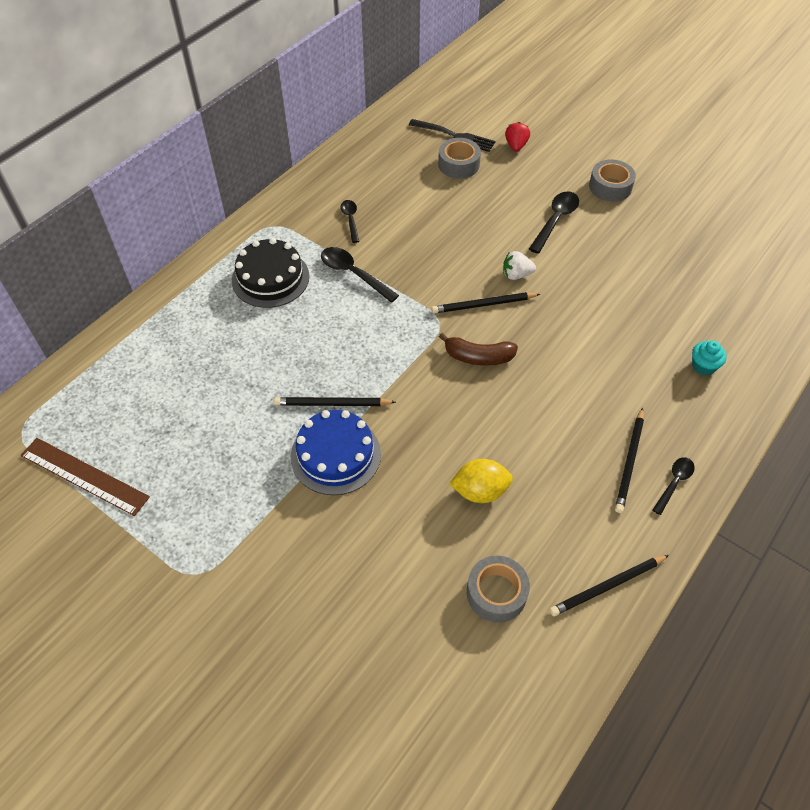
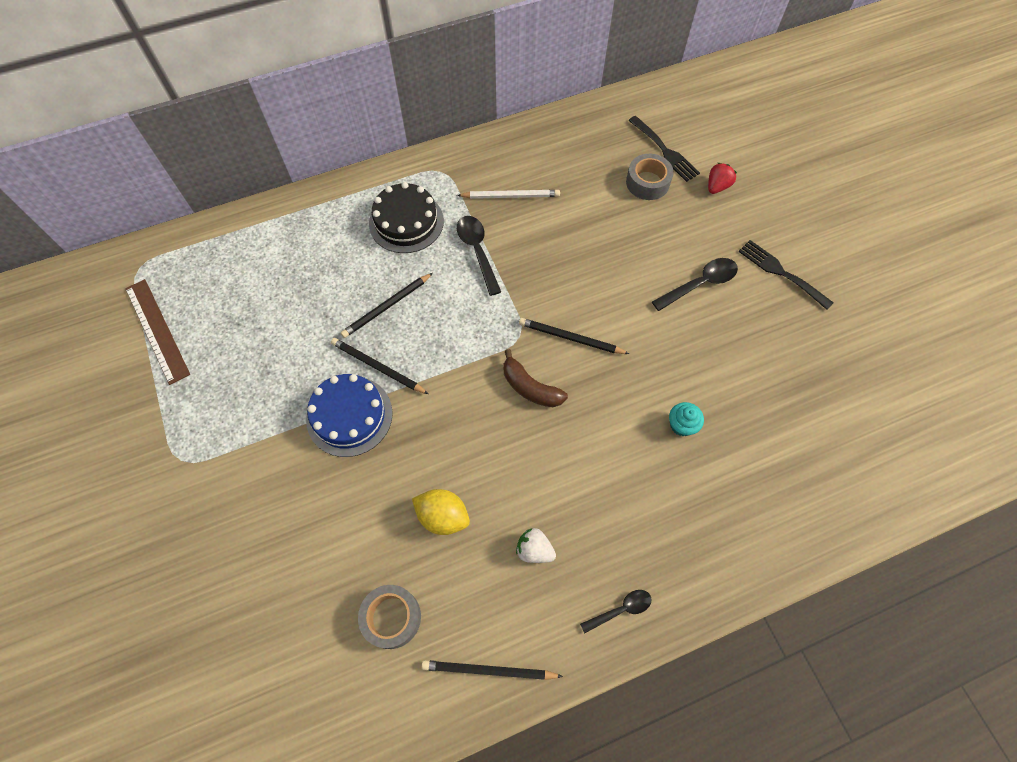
camera: 30 degrees right, 10 degrees up
(350, 220) = (510, 196): black spoon -> white pencil
(516, 275) = (622, 322): white strawberry -> white strawberry (534, 550)
(610, 187) = (781, 273): grey tape -> black fork
(629, 462) = (594, 565): black pencil -> black pencil (387, 307)
(703, 366) = (737, 509): turquoise cupcake -> turquoise cupcake (681, 425)

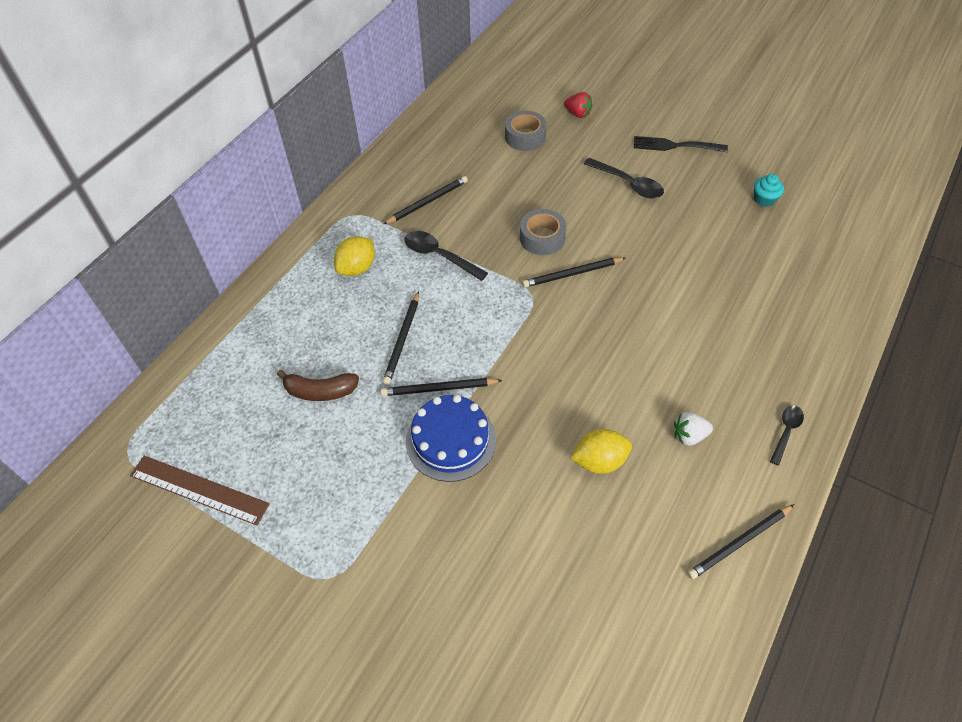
camera: 35 degrees left, 10 degrees down
(391, 617) = (632, 562): grey tape -> grey tape (542, 238)
(406, 222) = (357, 268): black cake -> yellow lemon
(510, 196) = (427, 202): white pencil -> black pencil
(530, 387) = (575, 327): brown banana -> brown banana (320, 391)
(664, 151) = (516, 109): black fork -> none
(681, 425) = (706, 283): turquoise cupcake -> turquoise cupcake (764, 199)
(700, 284) = (628, 184): black spoon -> black spoon turned 105 degrees clockwise
(717, 186) = (578, 114): red strawberry -> red strawberry turned 120 degrees clockwise

